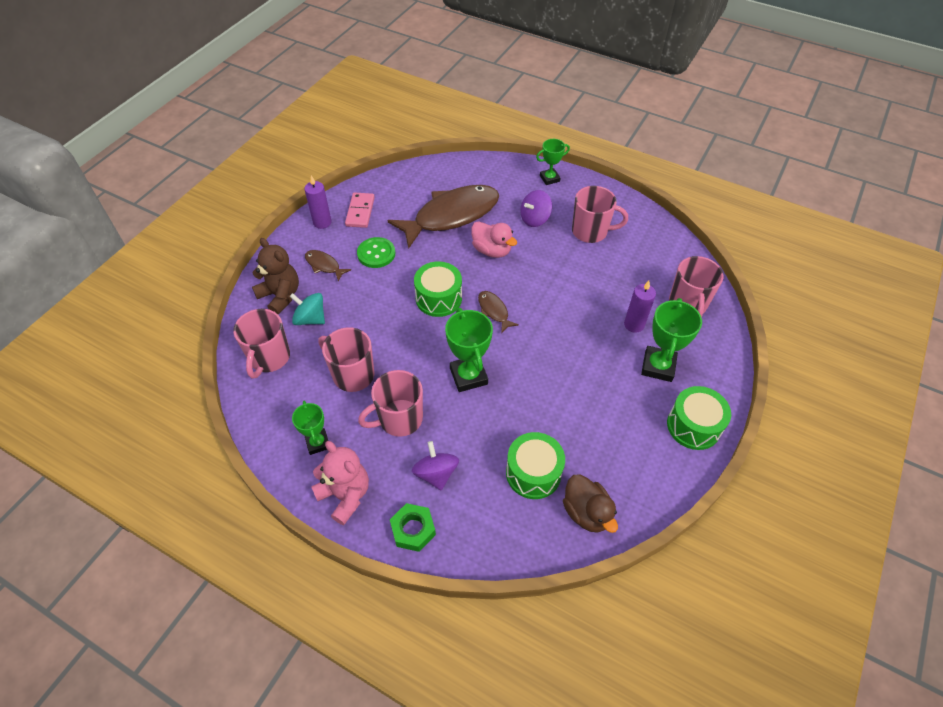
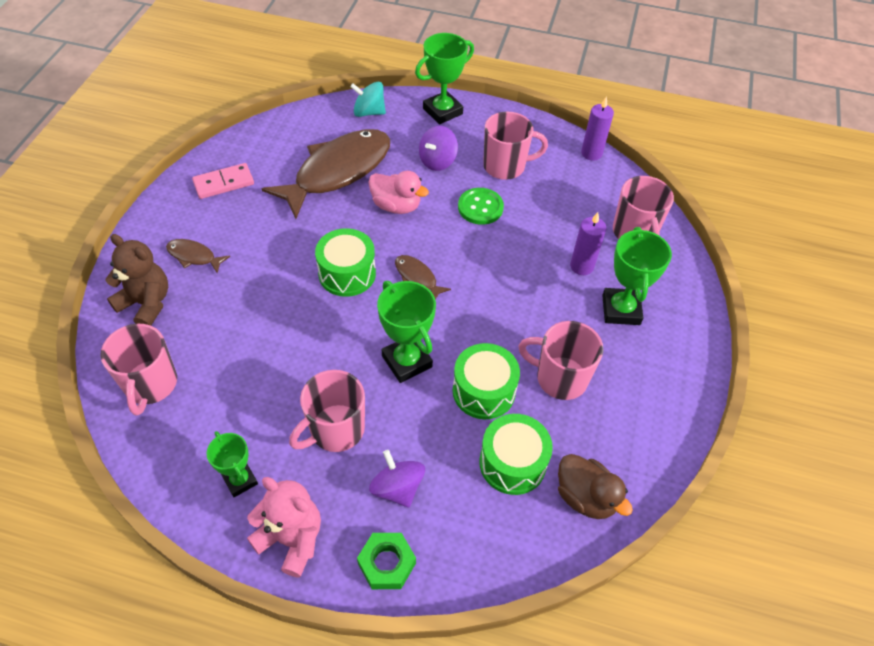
camera: 15 degrees left, 0 degrees up
(310, 319) = (192, 326): turquoise spinning top -> turquoise spinning top (369, 112)
(322, 222) = (178, 203): purple candle -> purple candle (591, 153)
(352, 374) = (263, 386): pink mug -> pink mug (560, 378)
(360, 212) = (224, 183): pink domino -> pink domino turned 75 degrees clockwise
(376, 253) = (256, 231): green button -> green button (480, 207)
(549, 178) = (442, 111): green trophy -> green trophy, size x1.58
(693, 426) = (677, 371): green drum -> green drum (484, 391)

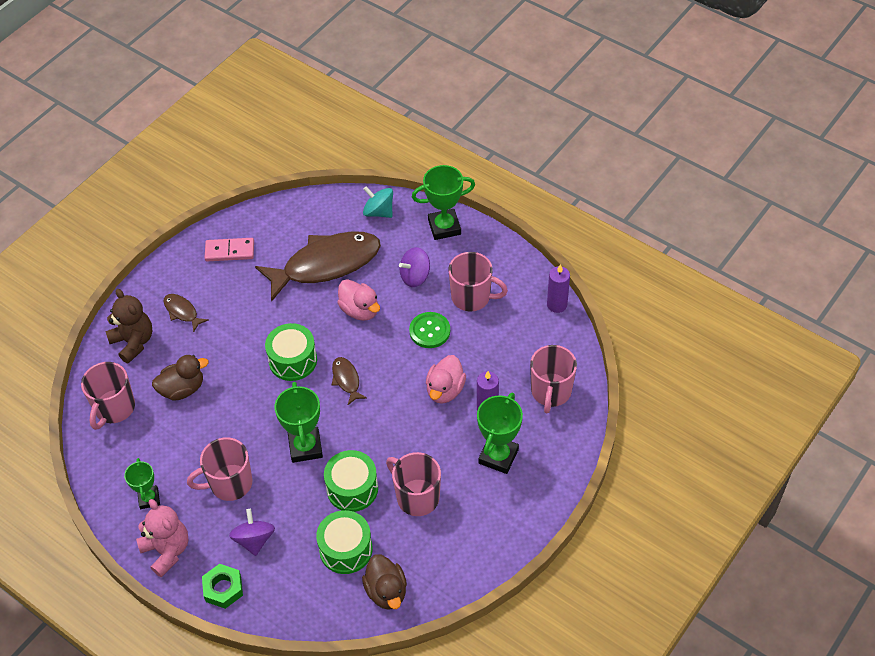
camera: 25 degrees right, 0 degrees up
(229, 338) = (182, 389): none -> brown duck
(528, 259) = (445, 390): none -> pink duck

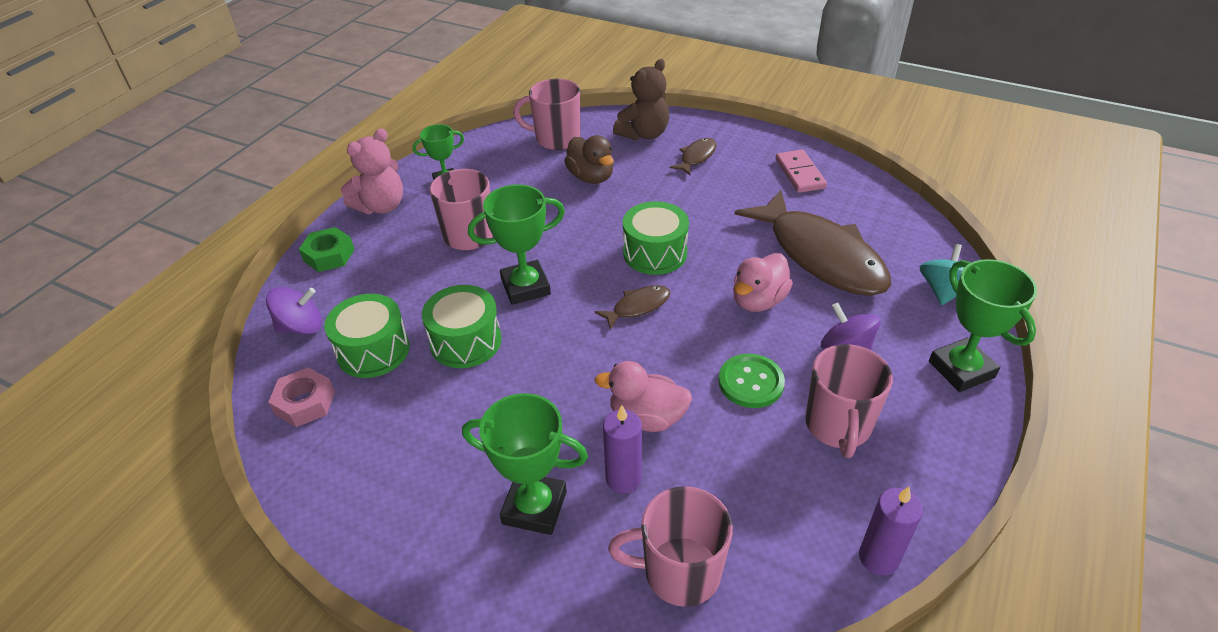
camera: 80 degrees right, 10 degrees down
(254, 540) = (391, 267): purple spinning top -> purple spinning top (301, 327)
(386, 591) = (305, 402): brown duck -> pink nut
(416, 497) = (455, 412): pink mug -> none

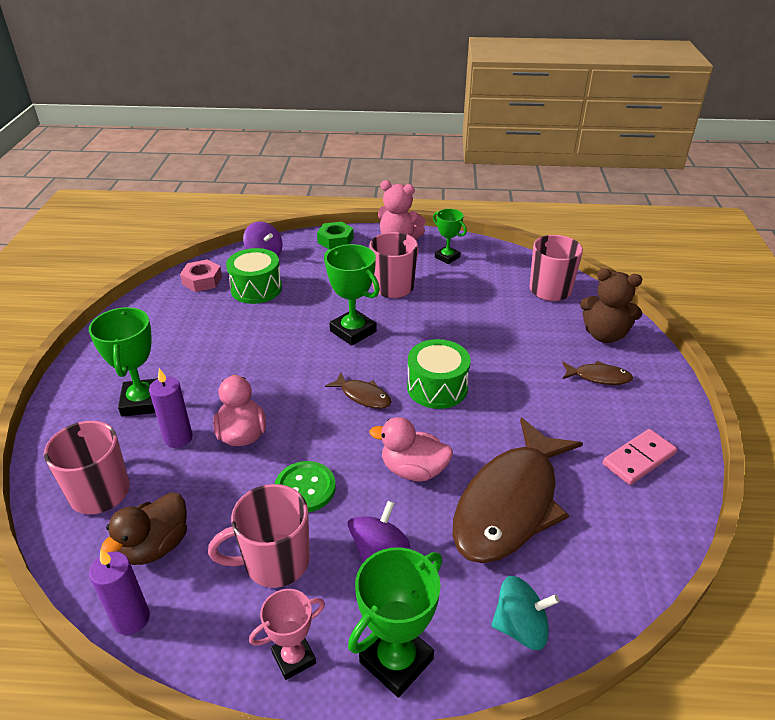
camera: 65 degrees right, 5 degrees down
(465, 341) = (282, 323): green drum -> none
(591, 177) = (512, 323): brown duck -> brown duck (156, 546)
(947, 435) = (294, 657): none -> pink trophy

